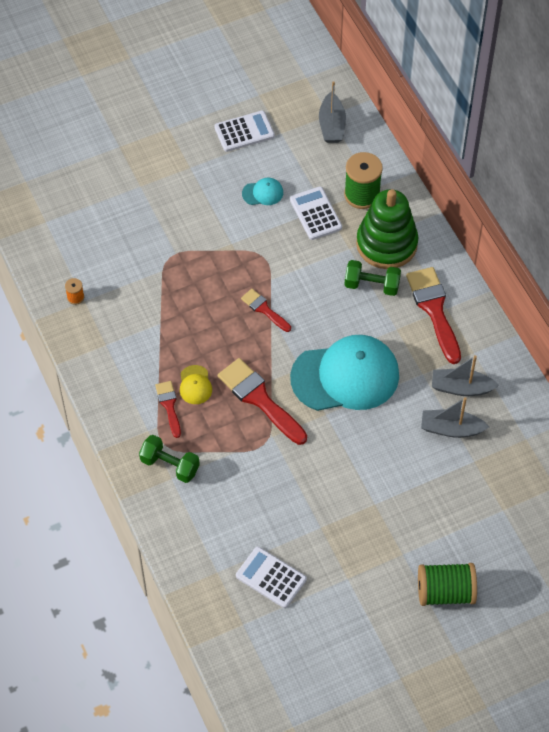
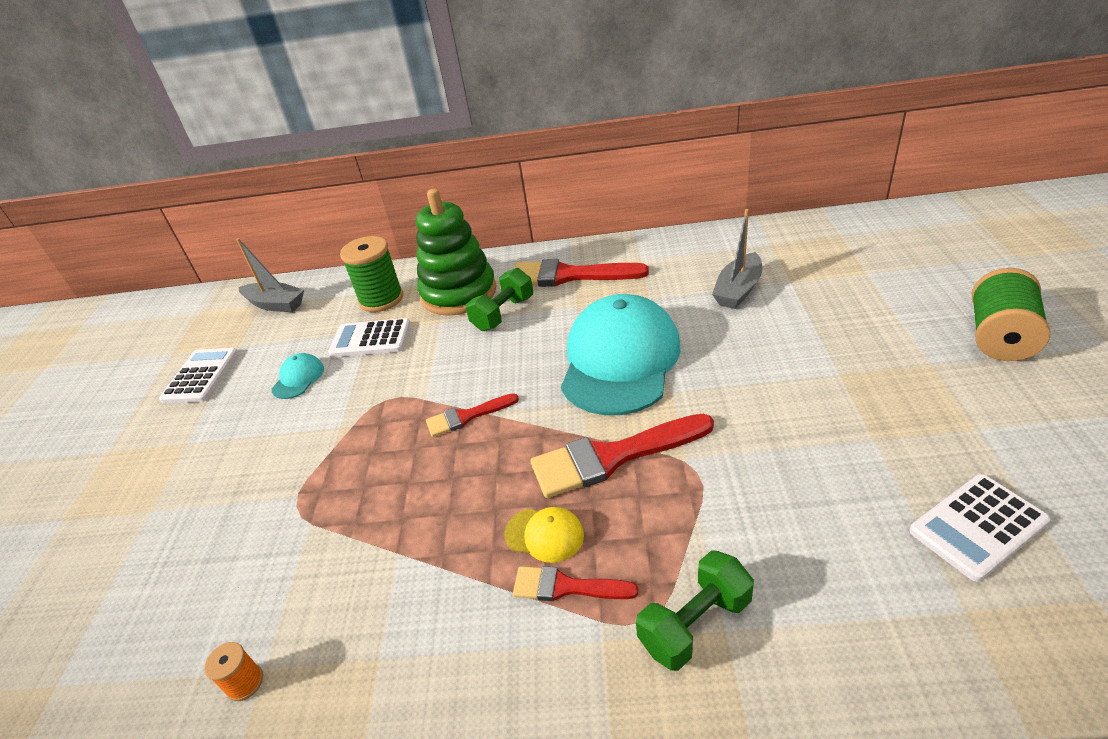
camera: 60 degrees left, 20 degrees down
(461, 388) = (683, 274): grey boat -> none

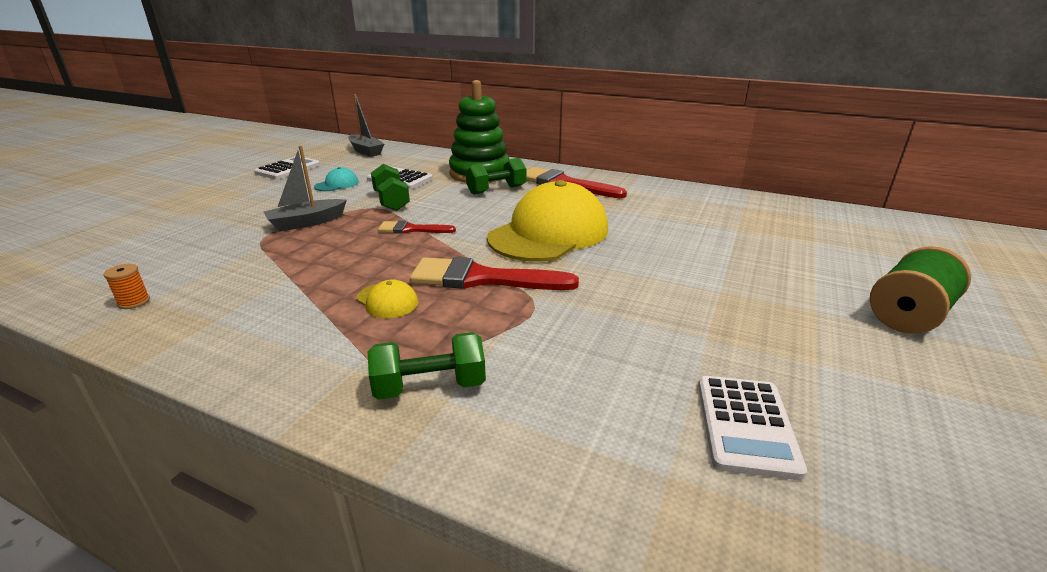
camera: 20 degrees right, 10 degrees down
(381, 299) = (429, 164): green spool -> none
(398, 381) = (391, 201): none -> green dumbbell
(566, 587) = (367, 331): red brush -> none
(620, 360) = (549, 233): turquoise cap -> yellow cap
(738, 290) = (686, 223): grey boat -> grey boat (306, 223)
(978, 527) = (746, 425): white calculator -> white calculator turned 75 degrees counterclockwise

